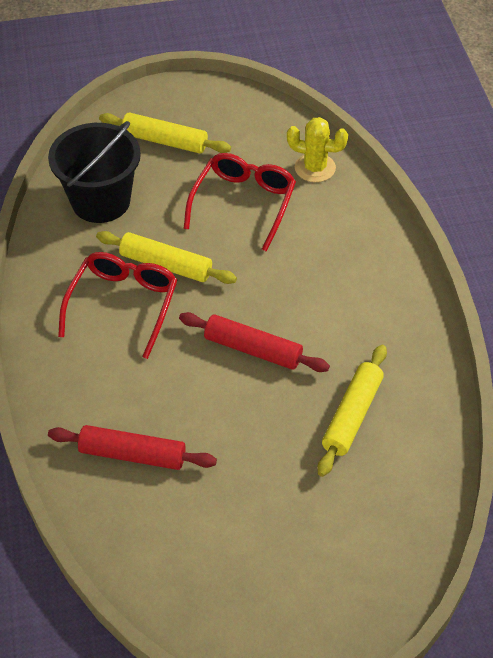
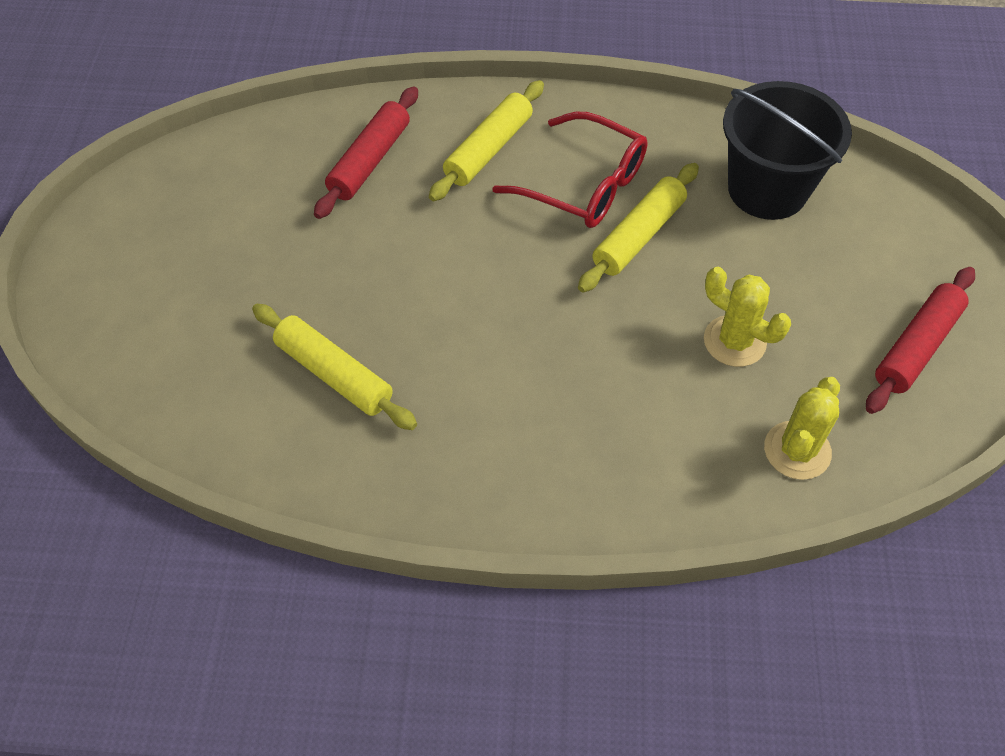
camera: 105 degrees right, 5 degrees up
(165, 141) = (878, 275): yellow rolling pin -> yellow rolling pin (488, 149)
(243, 204) = (734, 341): red glasses -> yellow cactus
(253, 349) = (473, 296): red rolling pin -> red rolling pin (916, 347)

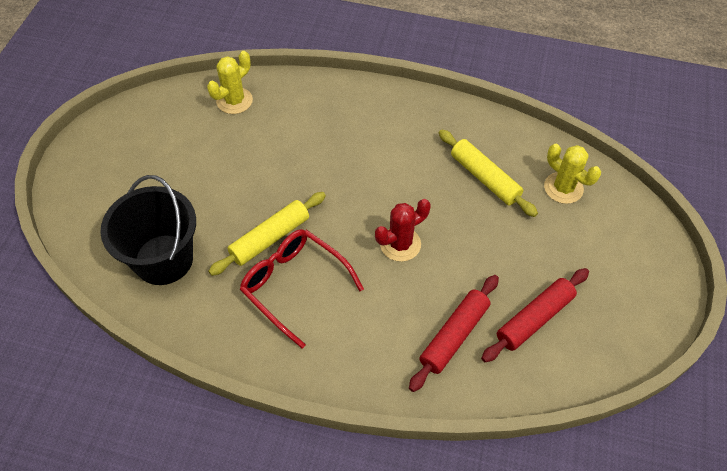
camera: 170 degrees left, 0 degrees up
(454, 255) = (400, 244): none -> red cactus
(488, 149) = (359, 331): yellow rolling pin -> none
(734, 341) = (239, 160): yellow cactus -> yellow cactus (563, 188)
(916, 347) = (135, 141): red rolling pin -> red rolling pin (534, 319)

